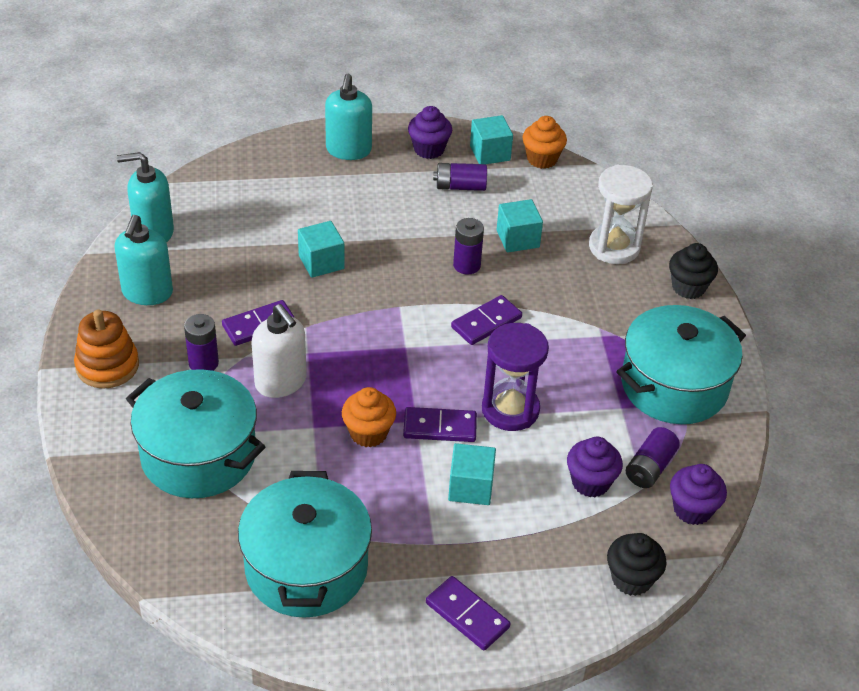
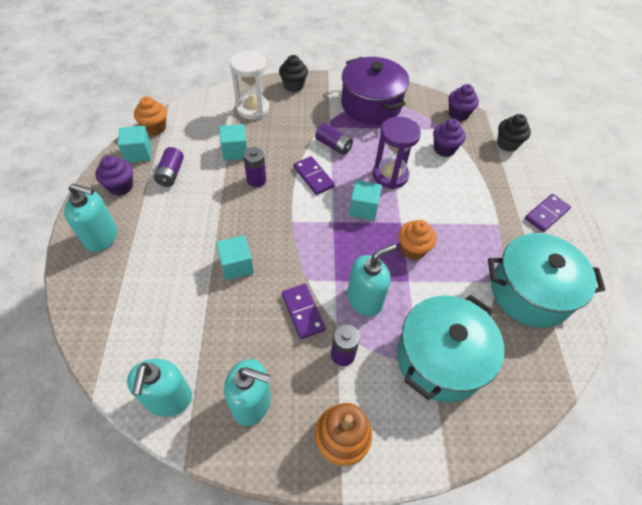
camera: 85 degrees left, 10 degrees up
(281, 382) = (365, 299): white soap dispenser -> turquoise soap dispenser
(440, 427) = (406, 211): purple domino -> none
(470, 487) = (453, 201): turquoise cube -> turquoise cube (363, 208)
(650, 467) = (431, 124): purple battery -> purple battery (333, 145)
(674, 386) = (371, 105): turquoise pot -> purple pot

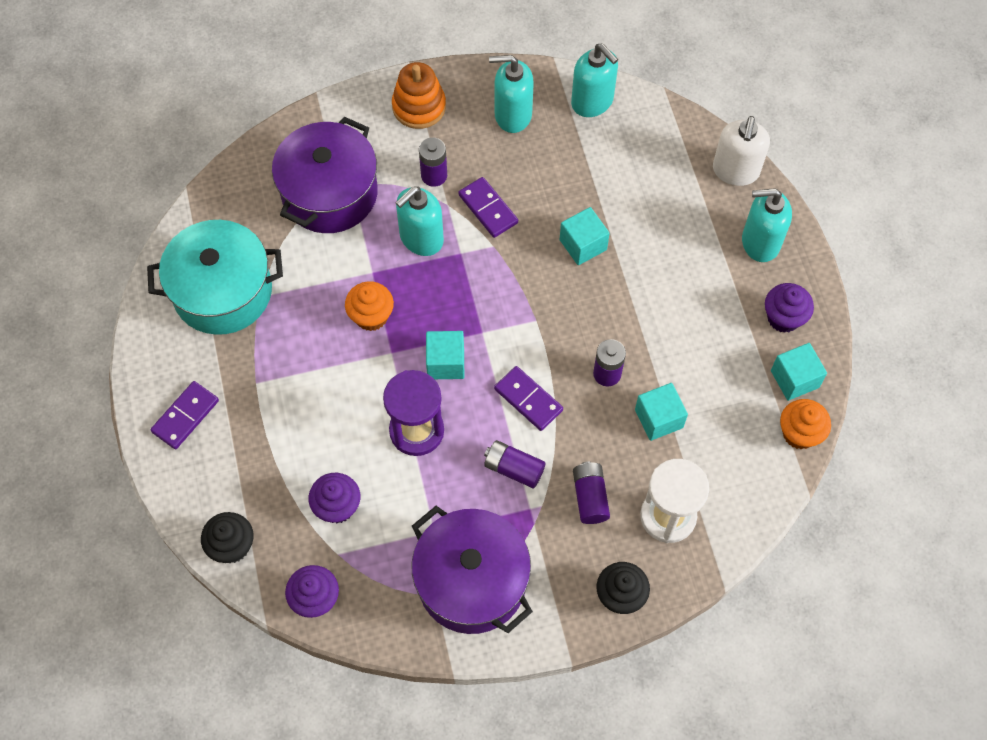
camera: 170 degrees right, 10 degrees up
(81, 297) = (735, 171): none -> white soap dispenser
(168, 398) = (592, 101): turquoise soap dispenser -> turquoise soap dispenser turned 150 degrees clockwise
(171, 174) = (729, 355): purple battery -> purple battery (590, 497)
(440, 359) = (330, 193): turquoise pot -> purple pot

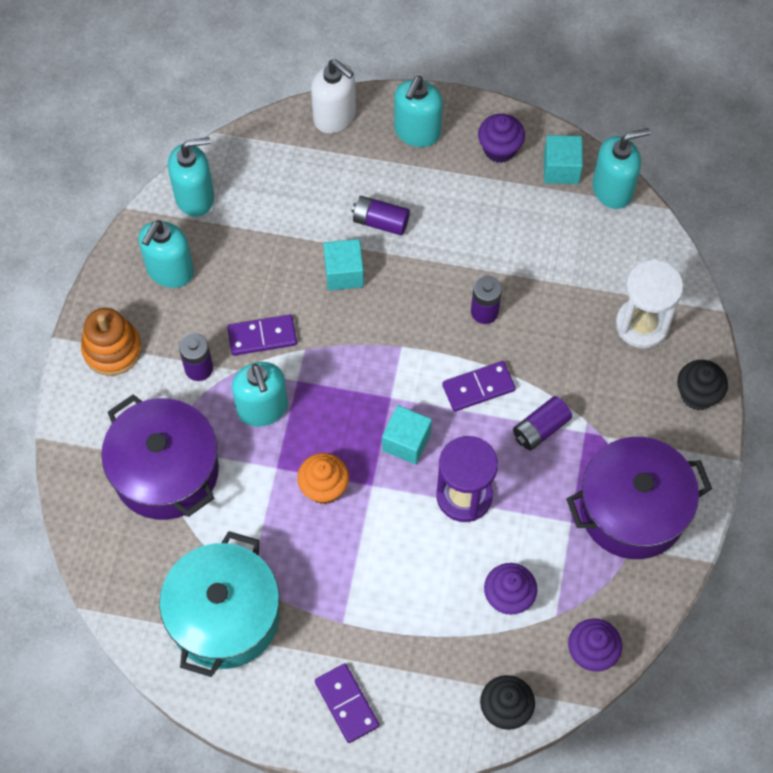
camera: 65 degrees left, 0 degrees up
(590, 497) = (596, 378): purple battery -> purple battery (380, 222)
(658, 418) = (548, 290): turquoise cube -> none
(799, 433) = (612, 189): orange cupcake -> turquoise soap dispenser

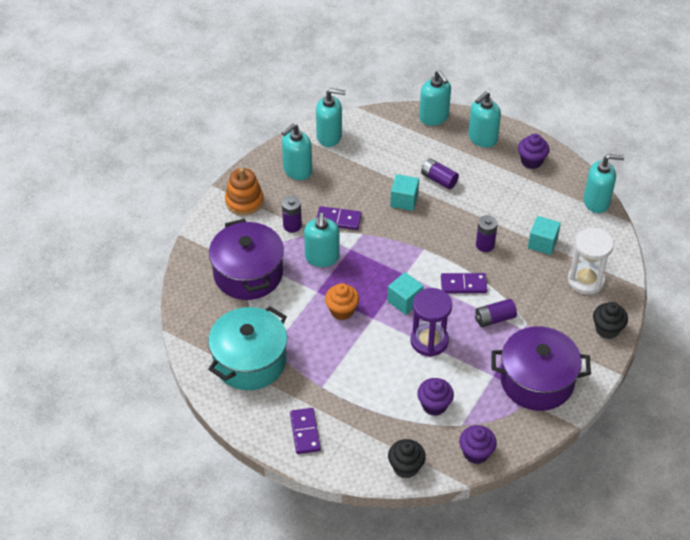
camera: 20 degrees right, 15 degrees down
(335, 116) = (434, 117): white soap dispenser -> turquoise soap dispenser
(561, 169) = (567, 182): turquoise cube -> turquoise cube (542, 243)

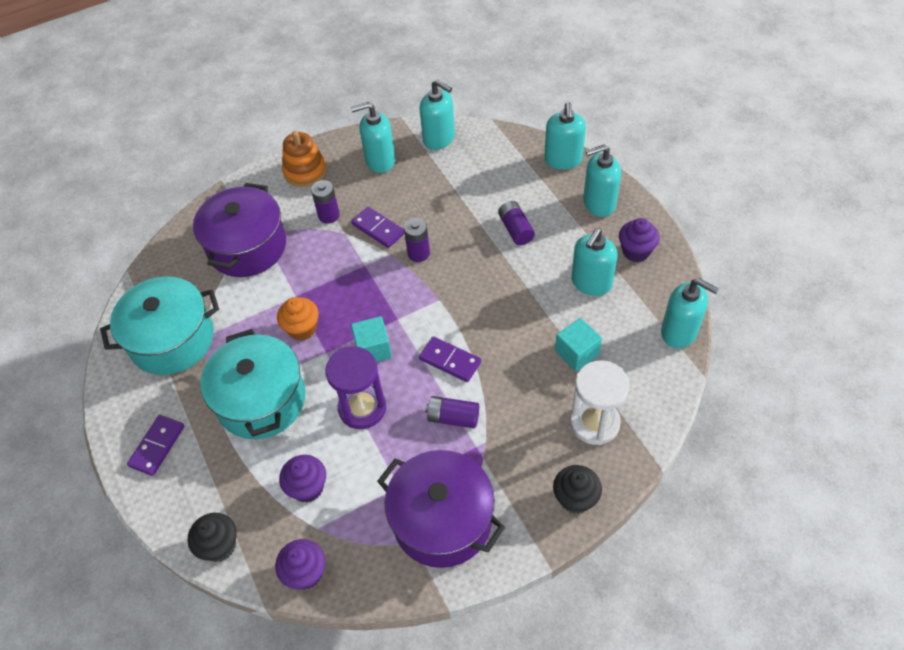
camera: 35 degrees right, 5 degrees up
(322, 257) = (329, 262): turquoise soap dispenser -> turquoise soap dispenser (591, 283)
(354, 369) = (261, 400): none -> turquoise pot
(404, 200) = (461, 237): turquoise cube -> none
(485, 245) = (509, 325): purple battery -> purple battery (418, 253)

